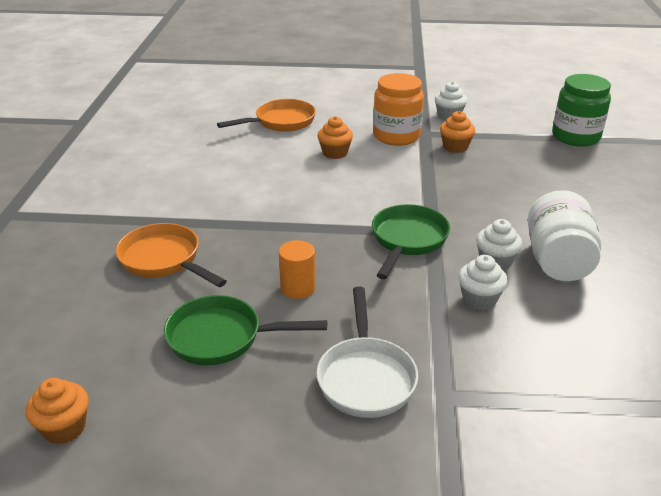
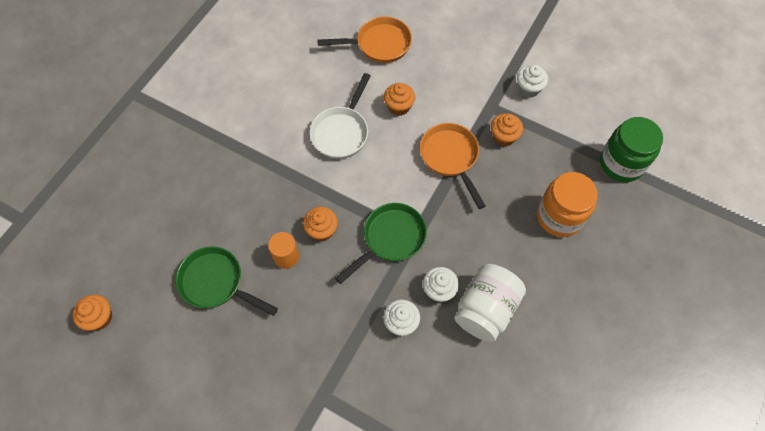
camera: 25 degrees right, 30 degrees up
(164, 260) = (214, 189): orange pan -> orange pan (451, 158)
(324, 255) = (322, 230): none -> orange cupcake
(365, 377) = (284, 358): white pan -> white pan (341, 132)
(396, 136) = (463, 102): orange jar -> orange jar (559, 217)

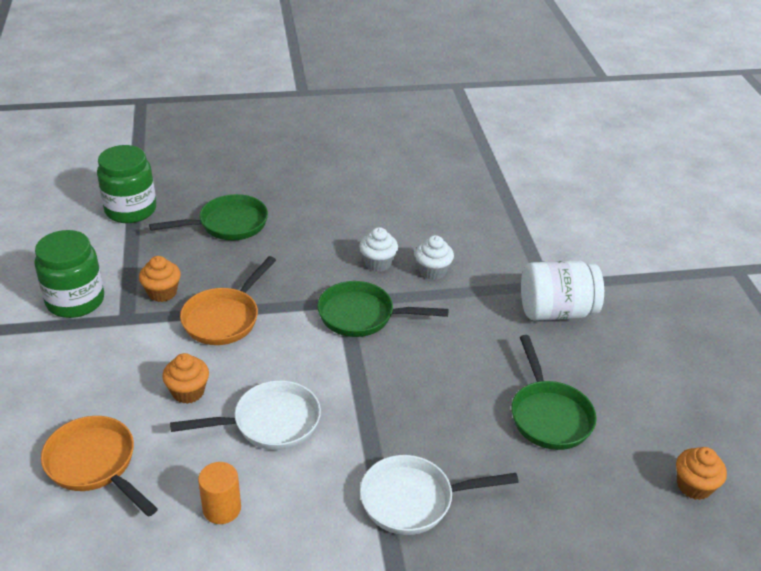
camera: 130 degrees left, 25 degrees down
(231, 165) = (414, 500): none -> white pan
(286, 256) = (462, 379): orange cylinder -> orange cylinder (222, 508)
(322, 230) = (406, 369): orange cupcake -> none
(485, 309) = (365, 231): white jar -> white jar (556, 311)
(528, 88) = (75, 301): white cupcake -> green jar
(559, 217) = (228, 224): orange jar -> green pan

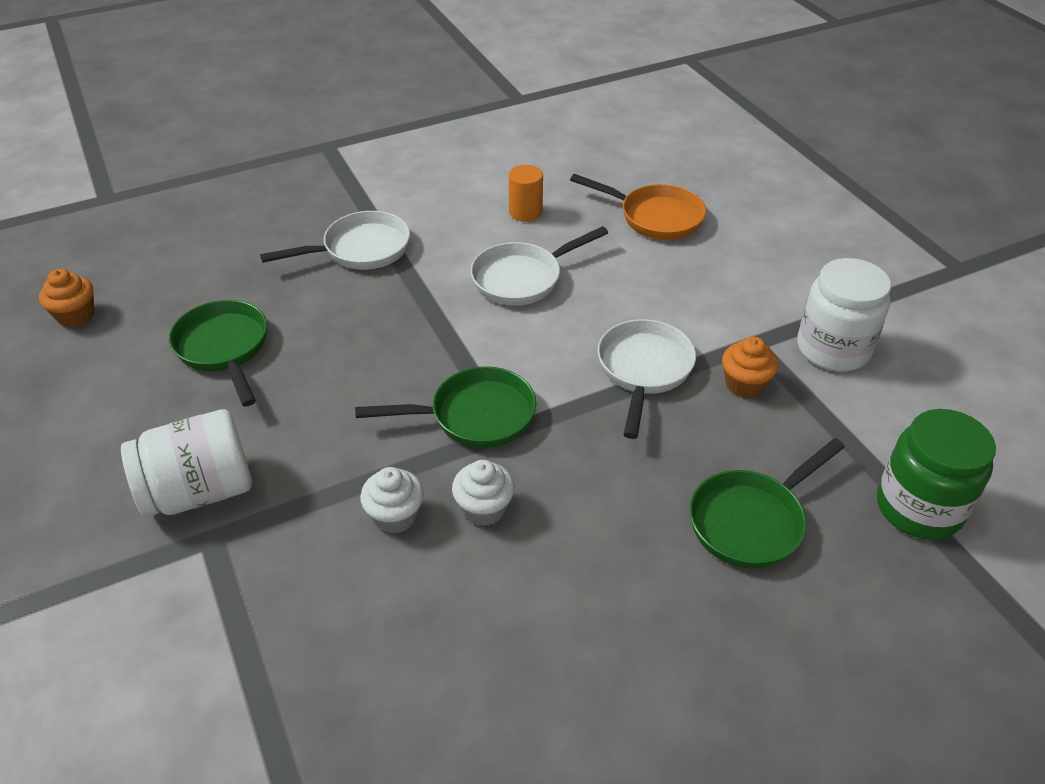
camera: 165 degrees right, 5 degrees up
(75, 301) = (833, 349): green jar -> white jar
(188, 392) = (622, 286): orange cupcake -> none
(224, 318) = (643, 371): orange pan -> white pan

